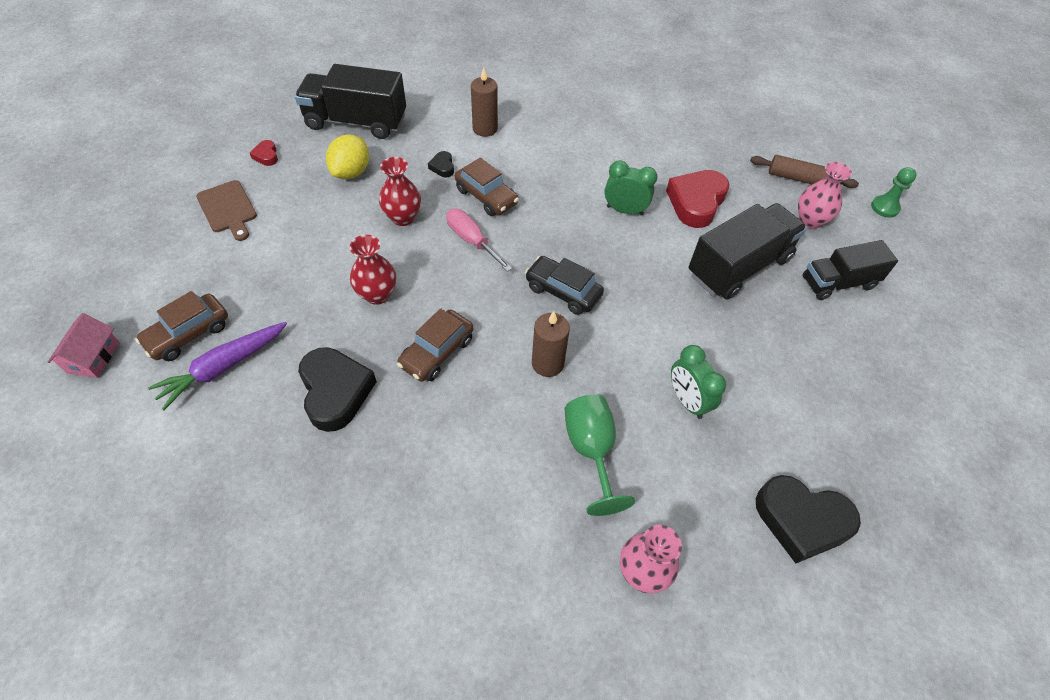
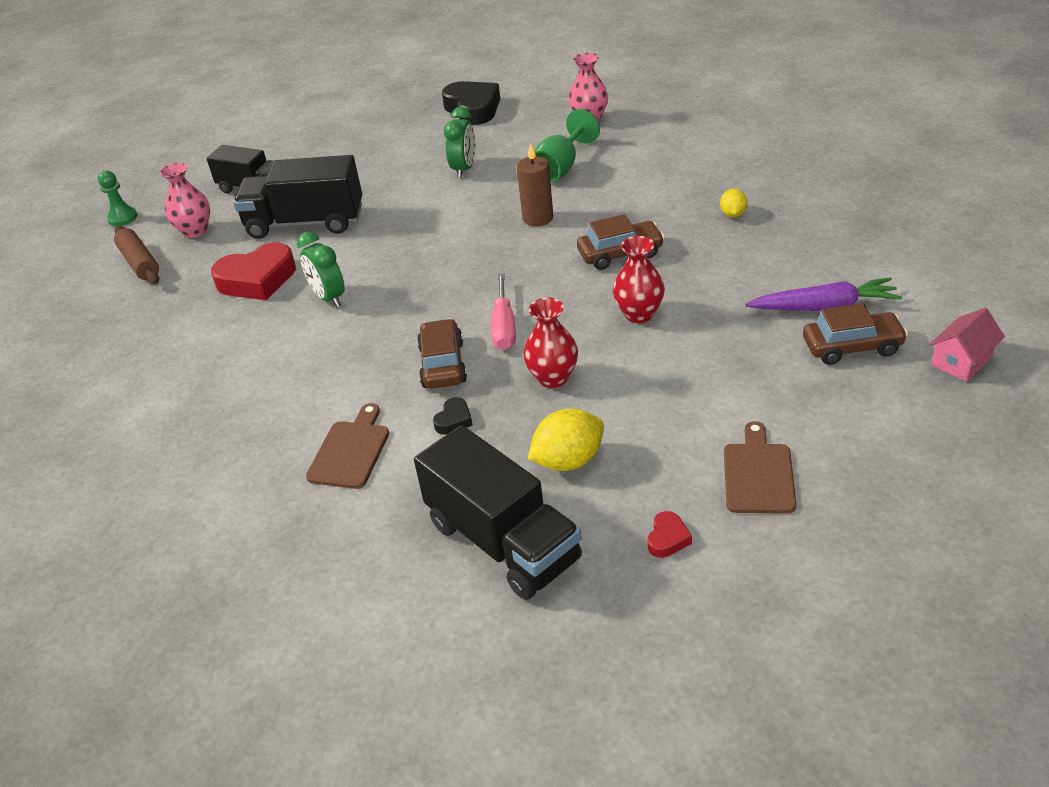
camera: 135 degrees left, 15 degrees down
(335, 392) = (727, 257): black heart -> none
(360, 458) = (733, 214): none -> yellow lemon
(485, 129) = (350, 451): brown candle -> brown cutting board
(563, 291) = (469, 257): black car -> none

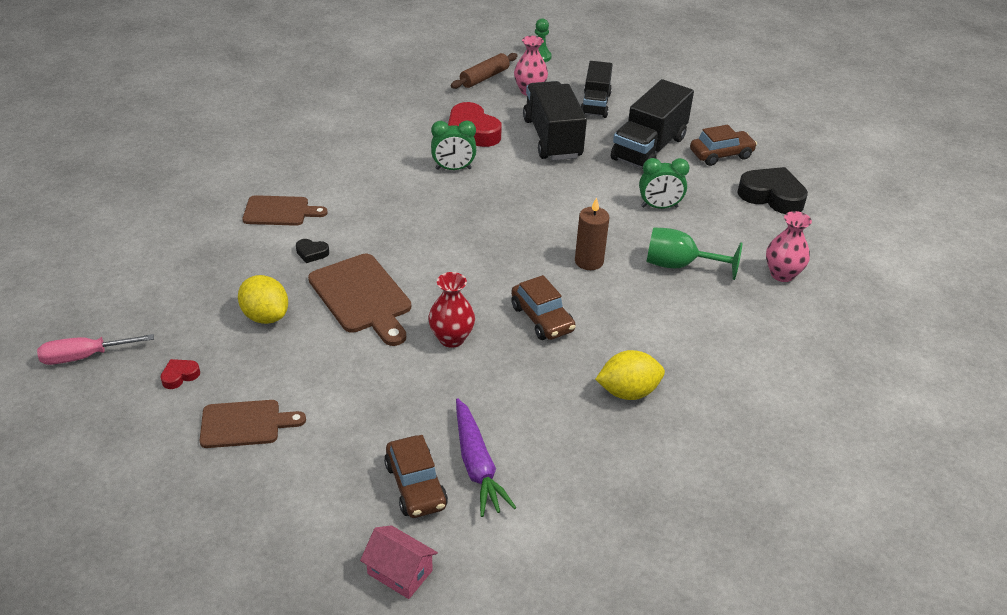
camera: 70 degrees right, 0 degrees up
(328, 298) = (453, 169): green clock -> green clock turned 135 degrees counterclockwise
(443, 364) = (376, 238): brown car -> brown car (721, 155)
(473, 109) = (772, 196): black heart -> black heart turned 105 degrees counterclockwise
(503, 542) = (186, 294): black truck -> black truck (648, 148)
(504, 327) = (425, 262): pink screwdriver -> pink screwdriver (84, 356)
(553, 378) = (362, 297): red vase -> brown cutting board
(667, 538) = (180, 376): red heart -> red heart turned 135 degrees clockwise
(733, 214) = (628, 392): yellow lemon -> yellow lemon, size x1.74

